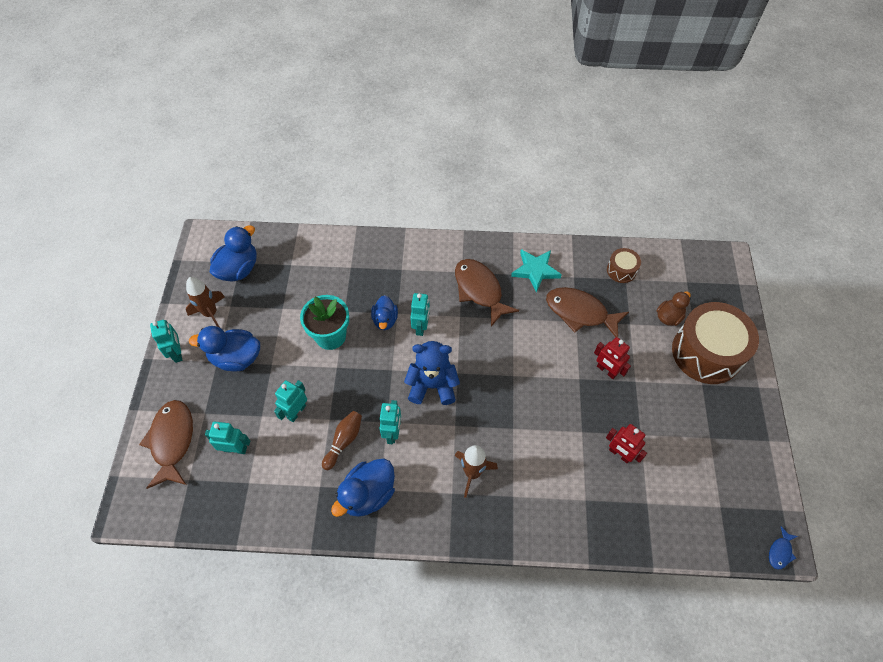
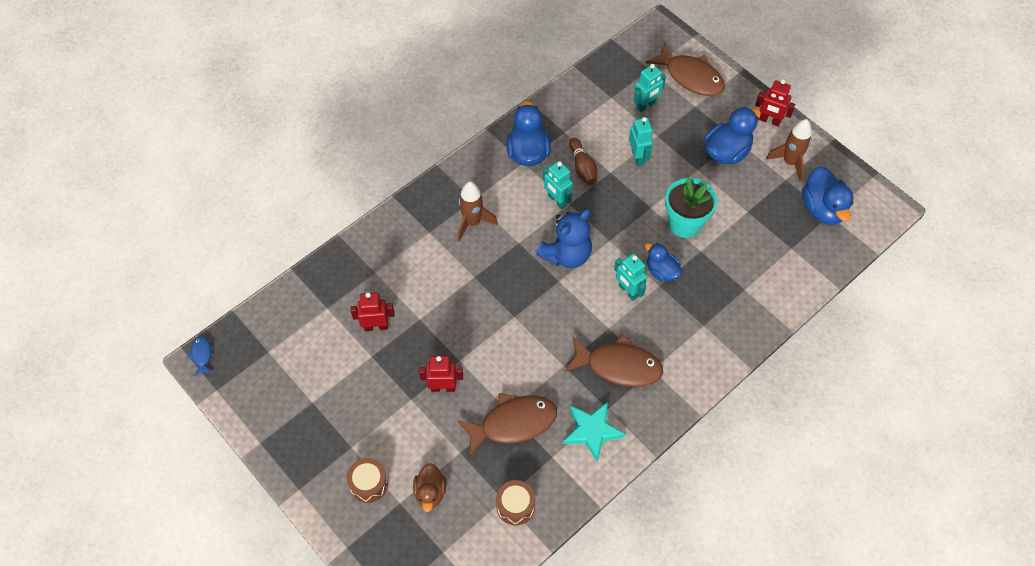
camera: 135 degrees right, 0 degrees up
(177, 353) = (769, 121): turquoise robot -> red robot
(706, 352) = (369, 484): brown drum -> brown drum, size x0.46

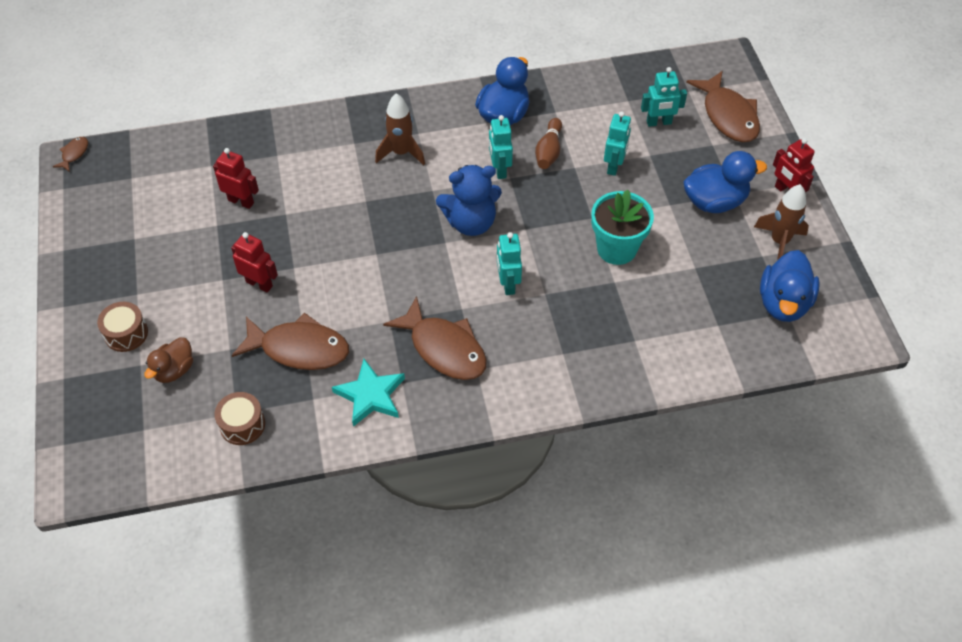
camera: 30 degrees right, 5 degrees down
(201, 355) = (74, 154): blue fish -> brown fish
(661, 271) = (557, 282): blue duck -> none

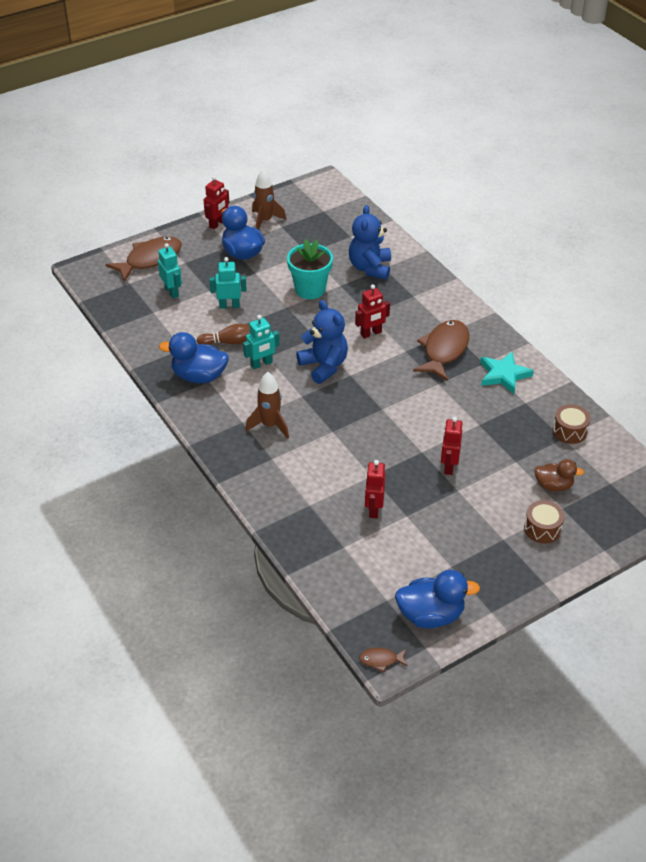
camera: 110 degrees left, 10 degrees down
(299, 349) = (491, 423): brown fish -> none
(508, 284) = (371, 333): turquoise robot -> red robot
(639, 325) = (370, 268): none -> blue teddy bear
(783, 303) = (317, 213): blue duck -> blue duck (431, 615)

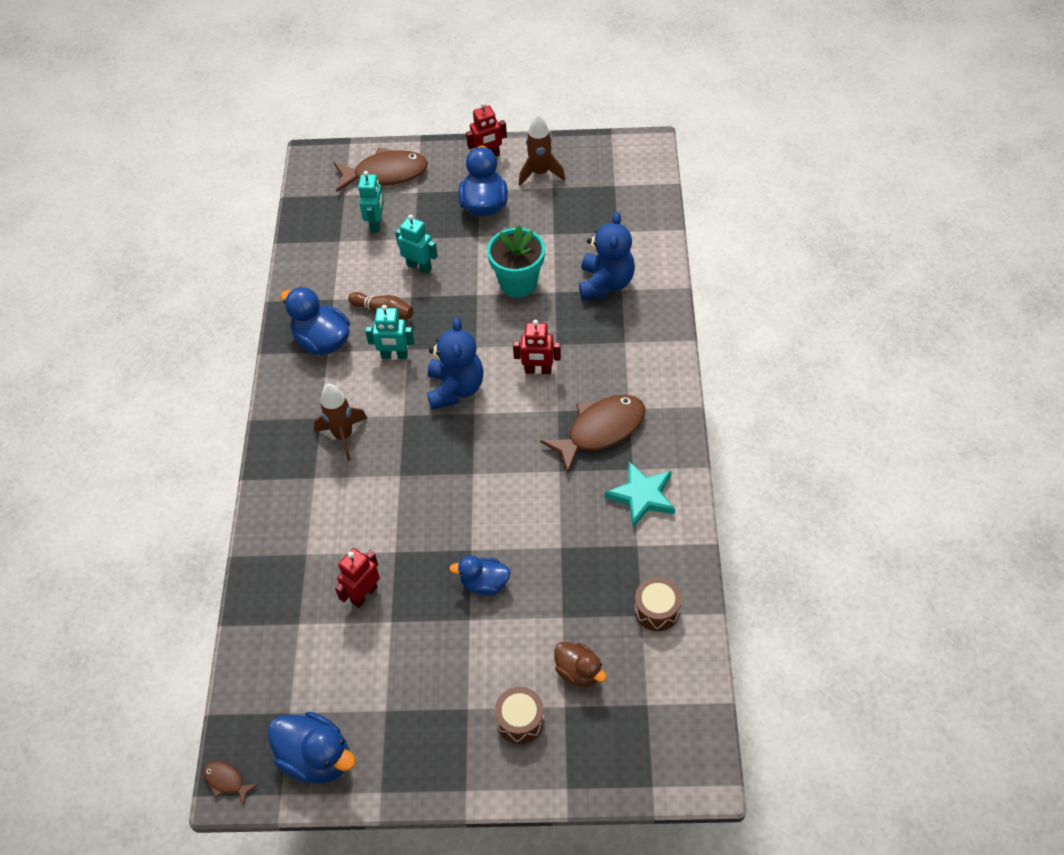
camera: 35 degrees right, 10 degrees up
(370, 268) = (605, 283): blue teddy bear -> blue teddy bear turned 150 degrees clockwise
(448, 466) = (484, 583): red robot -> blue duck

